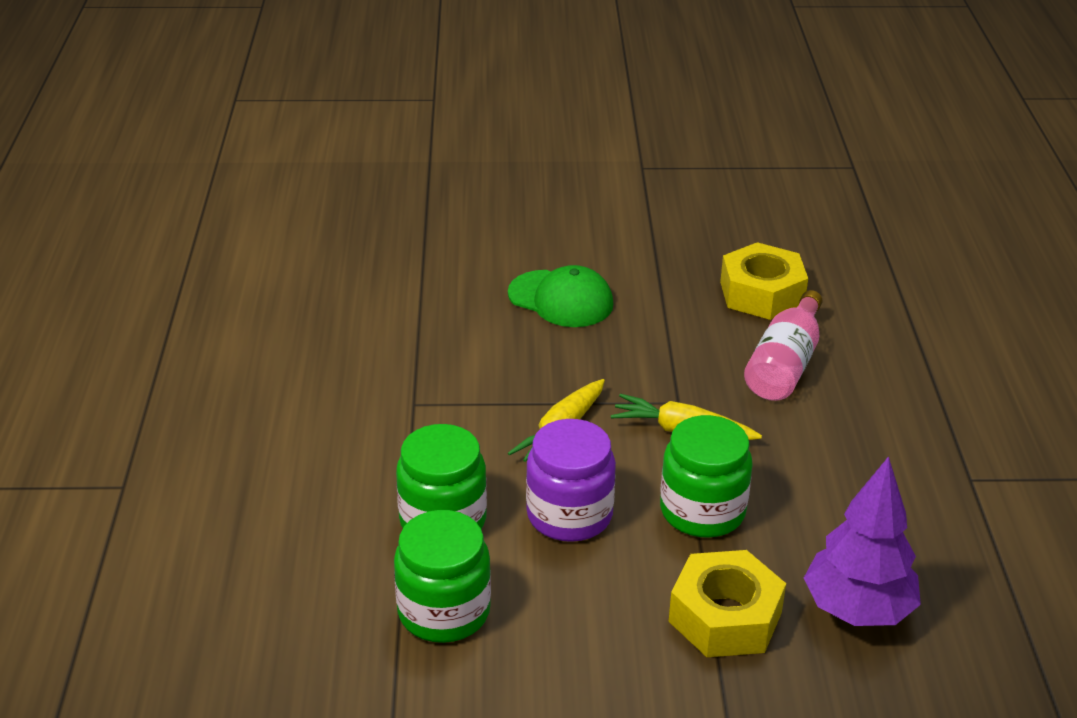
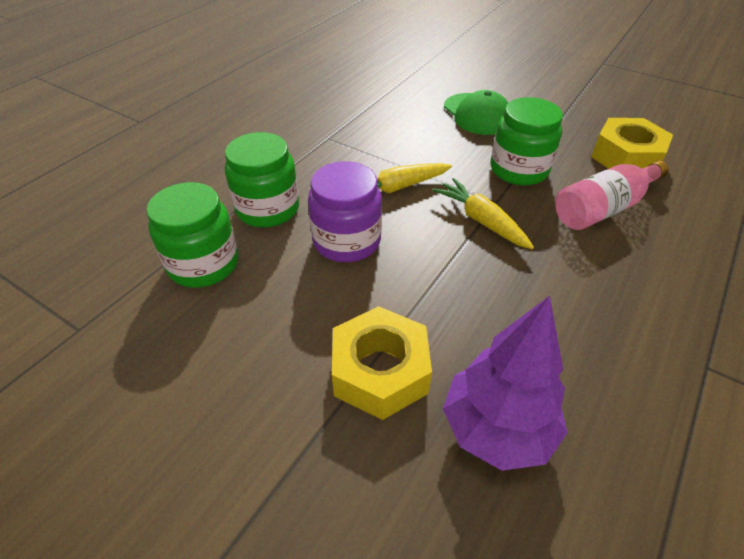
camera: 35 degrees right, 10 degrees up
(702, 511) = (441, 282): green jar -> green jar (519, 170)

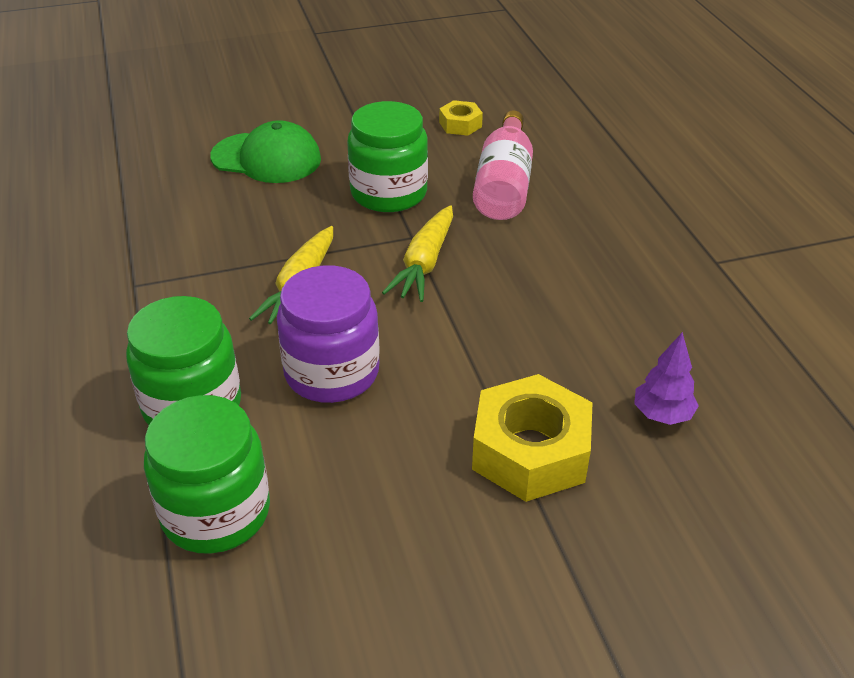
camera: 50 degrees left, 5 degrees down
(481, 221) = (424, 264): yellow carrot -> yellow carrot turned 75 degrees counterclockwise
(497, 429) = (662, 415): purple tree -> purple tree, size x0.51
(626, 157) = (460, 124): yellow nut -> yellow nut, size x0.50

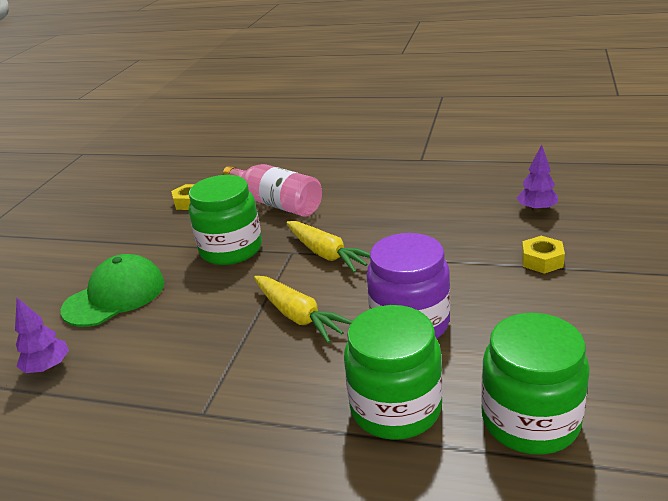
camera: 55 degrees left, 10 degrees down
(152, 173) = (48, 367): none -> purple tree
(530, 451) = (542, 260): yellow nut -> yellow nut, size x0.50

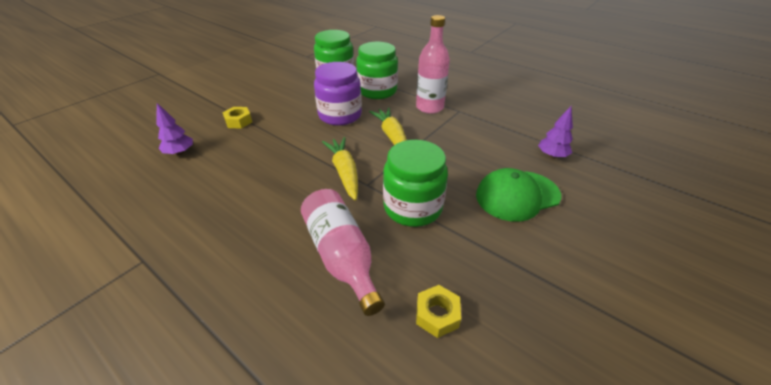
camera: 160 degrees left, 10 degrees up
(263, 401) = (429, 107): none -> pink bottle

